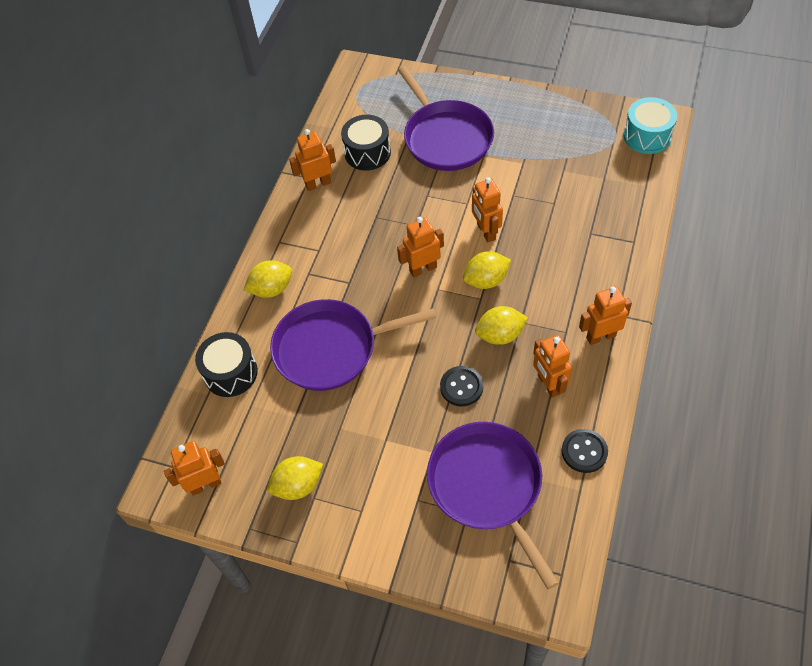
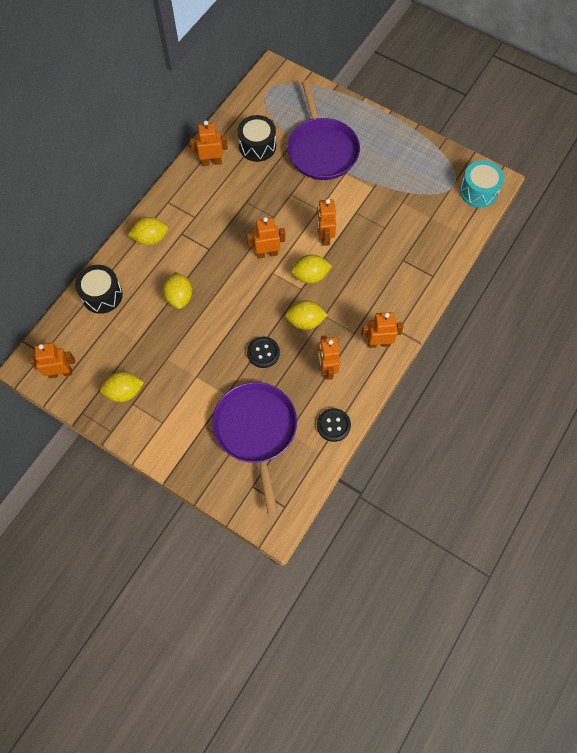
camera: 10 degrees right, 10 degrees up
(331, 348) = (179, 297): purple pan -> yellow lemon

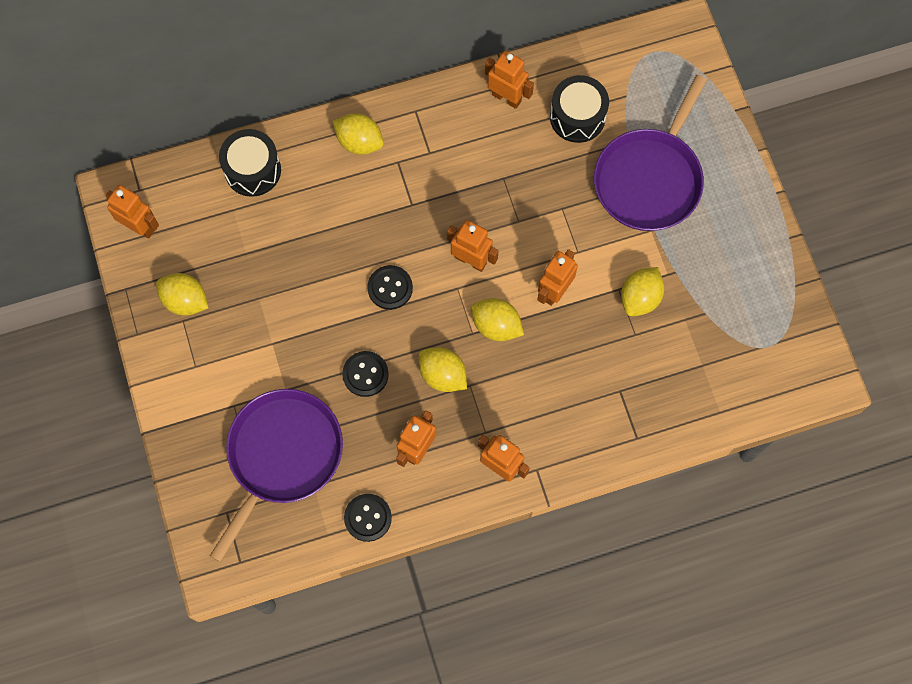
camera: 40 degrees right, 5 degrees up
(179, 297) = (332, 237): yellow lemon -> yellow lemon (640, 298)
(236, 299) = (390, 288): none -> black button
(478, 191) = (792, 377): turquoise drum -> none

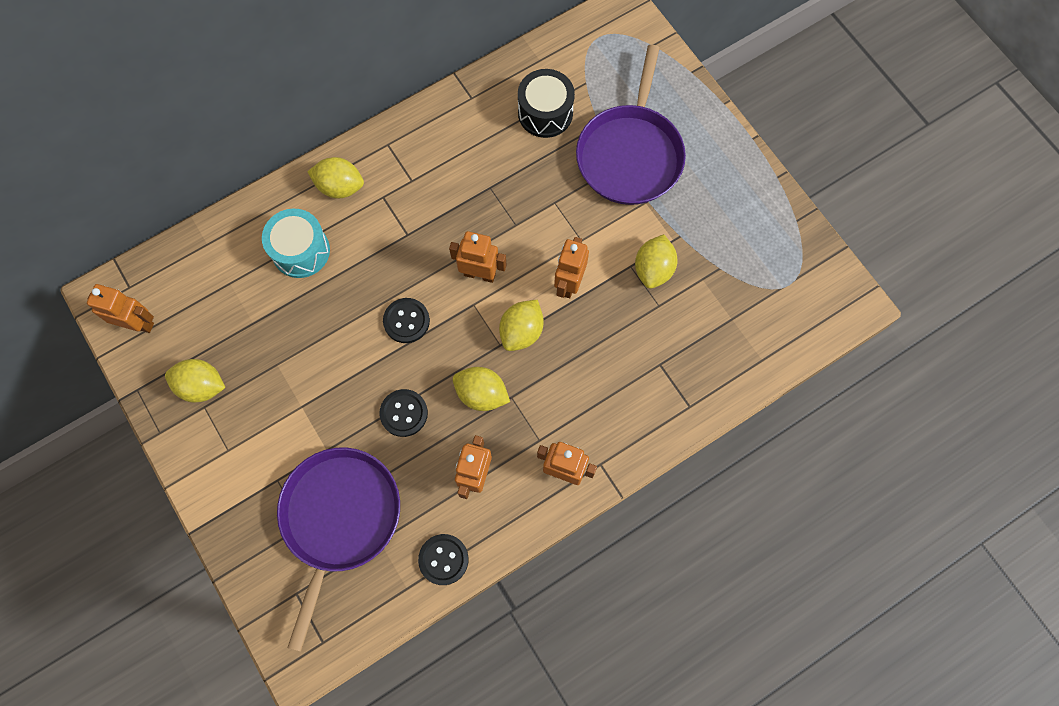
camera: 15 degrees left, 0 degrees up
(253, 170) = (240, 239): black drum -> none
(307, 195) = (301, 251): none -> turquoise drum
(496, 326) = (521, 331): yellow lemon -> yellow lemon turned 75 degrees counterclockwise
(506, 97) = (472, 111): orange robot -> none

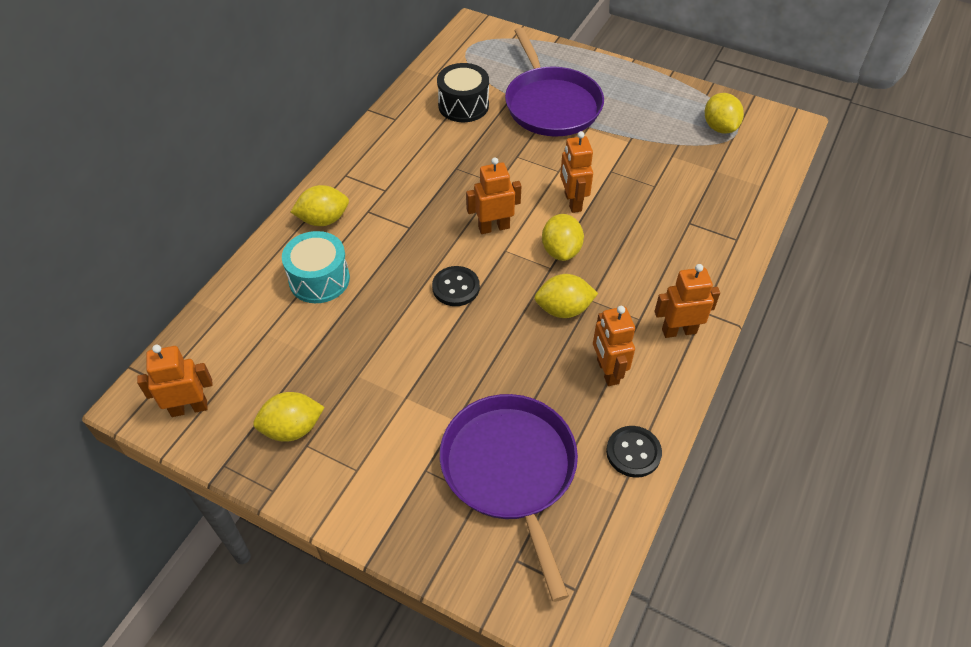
camera: 30 degrees left, 20 degrees down
(404, 413) = (506, 356): black button -> none
(653, 269) = (630, 165): yellow lemon -> yellow lemon (719, 127)

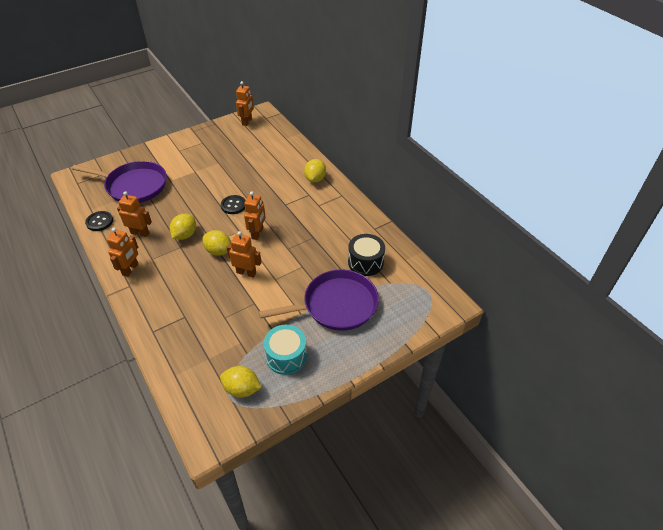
camera: 120 degrees right, 5 degrees down
(292, 428) = (212, 141): yellow lemon -> none
(319, 279) = (279, 167): turquoise drum -> turquoise drum (286, 356)
(551, 104) = (336, 305): purple pan -> purple pan turned 150 degrees clockwise

